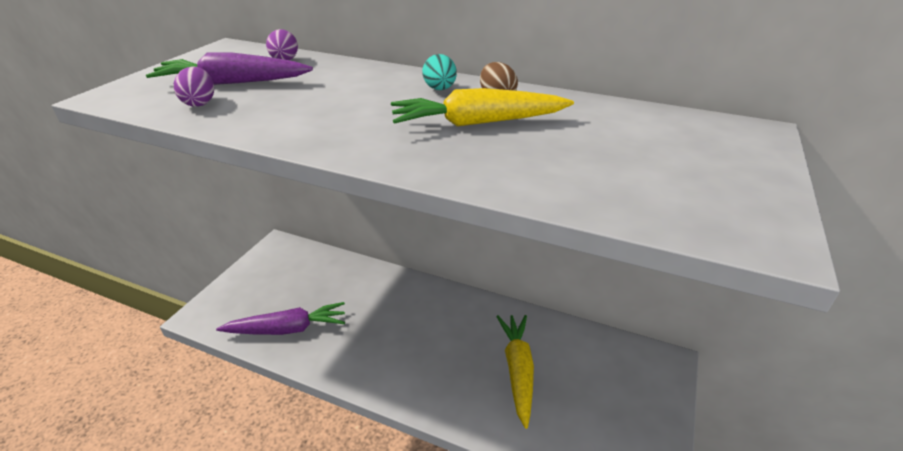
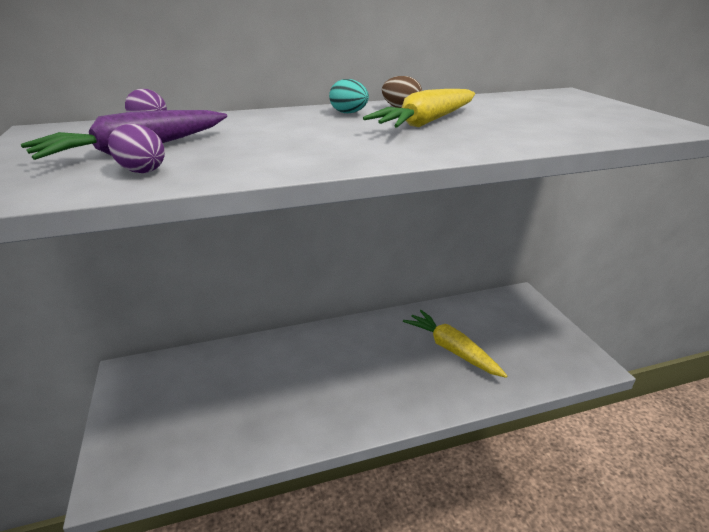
camera: 40 degrees left, 5 degrees down
(288, 329) = (233, 433): purple carrot -> none

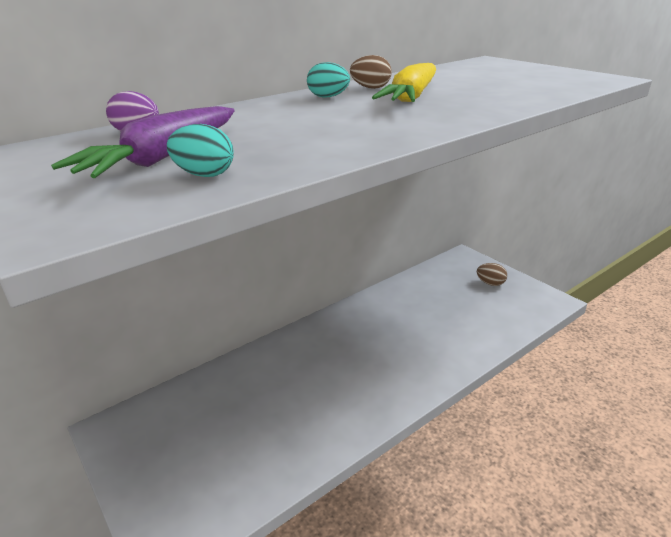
camera: 20 degrees left, 0 degrees up
(141, 170) = (204, 175): purple egg -> turquoise egg
(451, 349) = (432, 317): yellow carrot -> none
(533, 330) = (490, 283): none -> brown egg

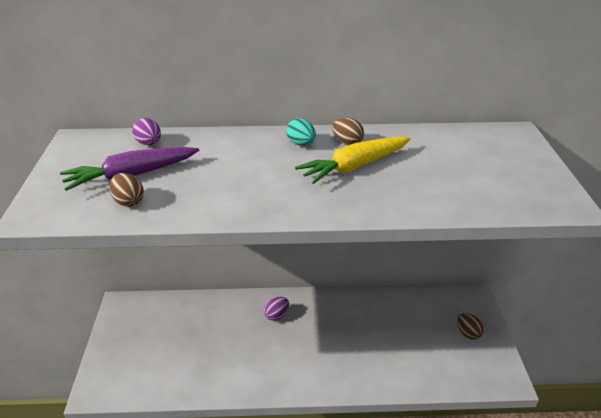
camera: 35 degrees right, 5 degrees up
(204, 175) = (128, 201): turquoise egg -> brown egg
(315, 347) = (276, 315): none -> purple egg

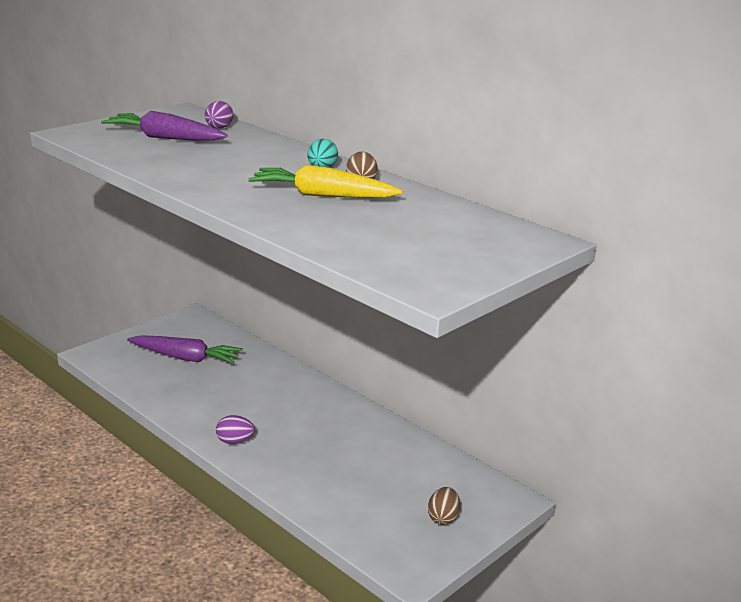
camera: 45 degrees right, 10 degrees down
(128, 201) = (130, 148): brown egg -> none
(171, 341) = (186, 358): none -> purple carrot
(276, 315) = (291, 392): purple egg -> purple egg (235, 441)

